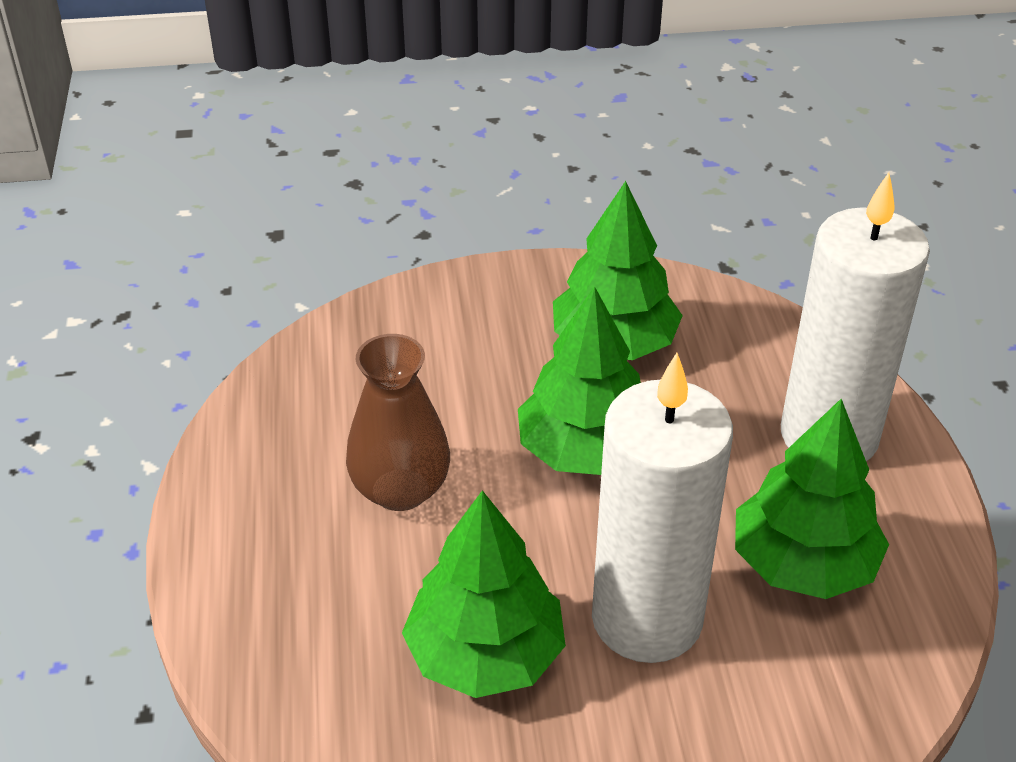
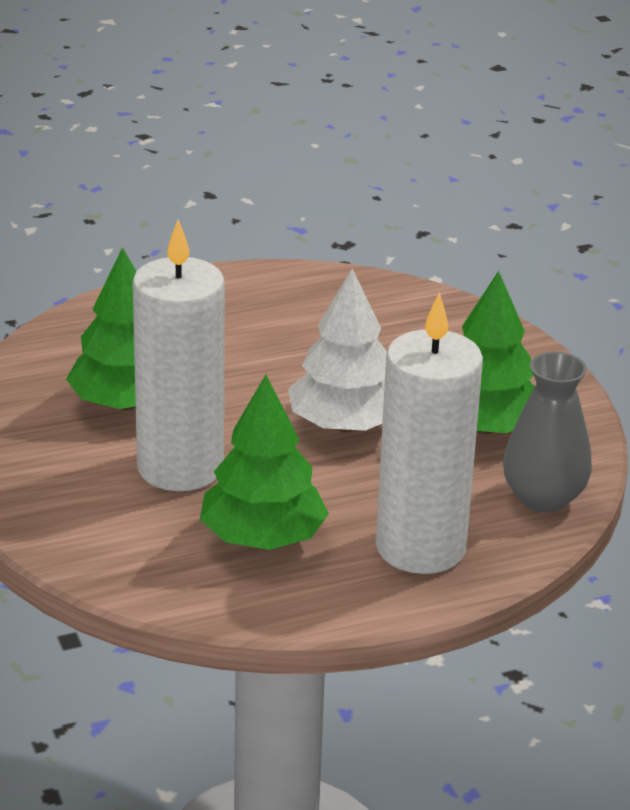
camera: 75 degrees right, 10 degrees down
(400, 489) = (268, 349): brown vase -> none
(585, 451) = (345, 425): green tree -> white tree
(749, 329) = (543, 498): none -> grey vase

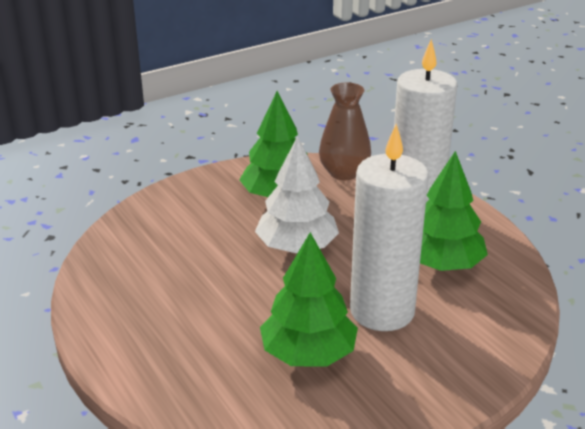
camera: 100 degrees left, 0 degrees up
(543, 498) = (344, 173): grey vase -> brown vase

